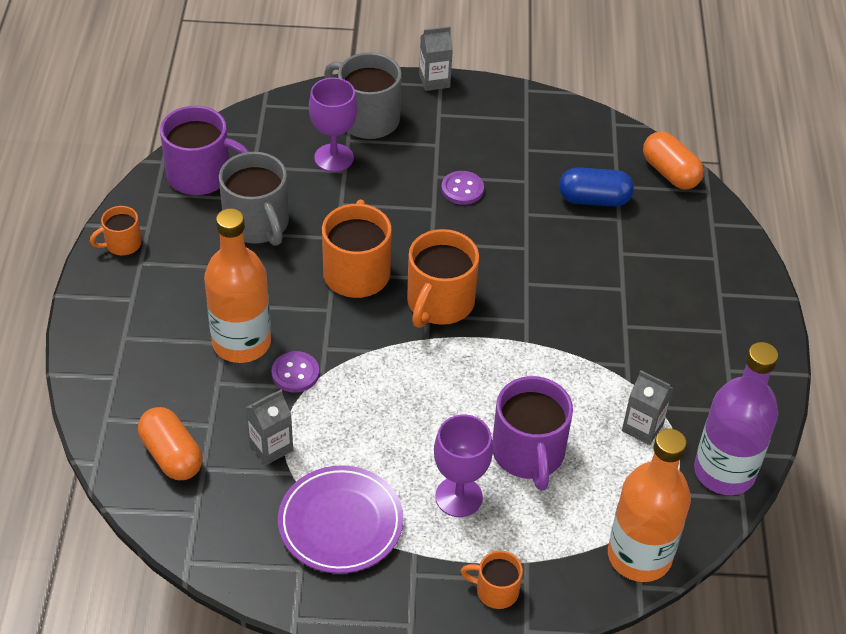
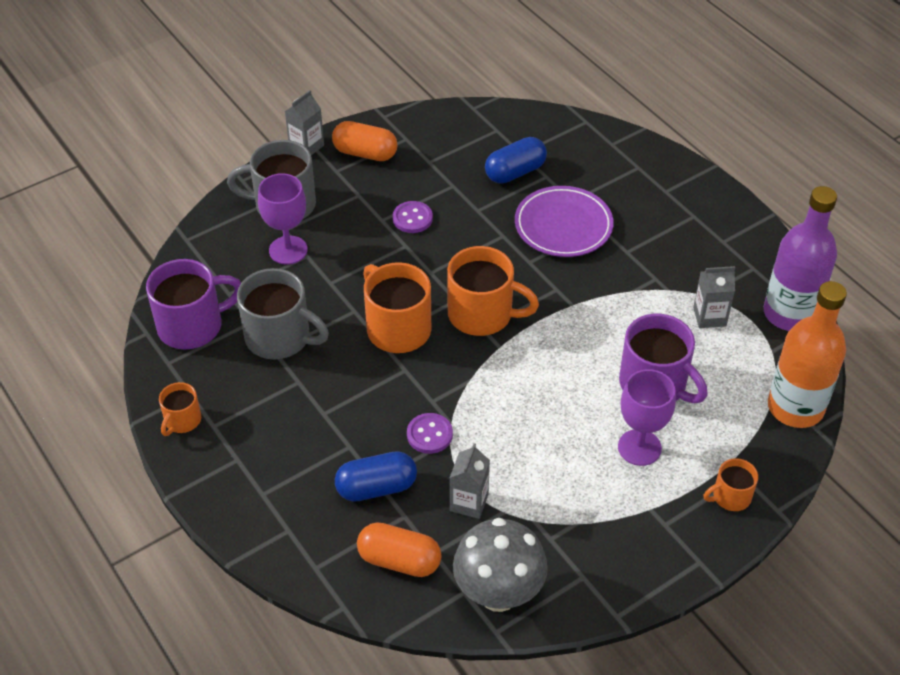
camera: 35 degrees left, 0 degrees up
(212, 388) = (376, 487): none -> blue capsule
(220, 533) = (498, 593): none -> grey mushroom
(241, 342) = (363, 437): orange bottle -> none
(340, 523) = (577, 524): purple plate -> purple plate (563, 226)
(439, 303) = (482, 314): orange mug -> orange mug turned 60 degrees counterclockwise
(670, 173) = (548, 123): orange capsule -> orange capsule (365, 153)

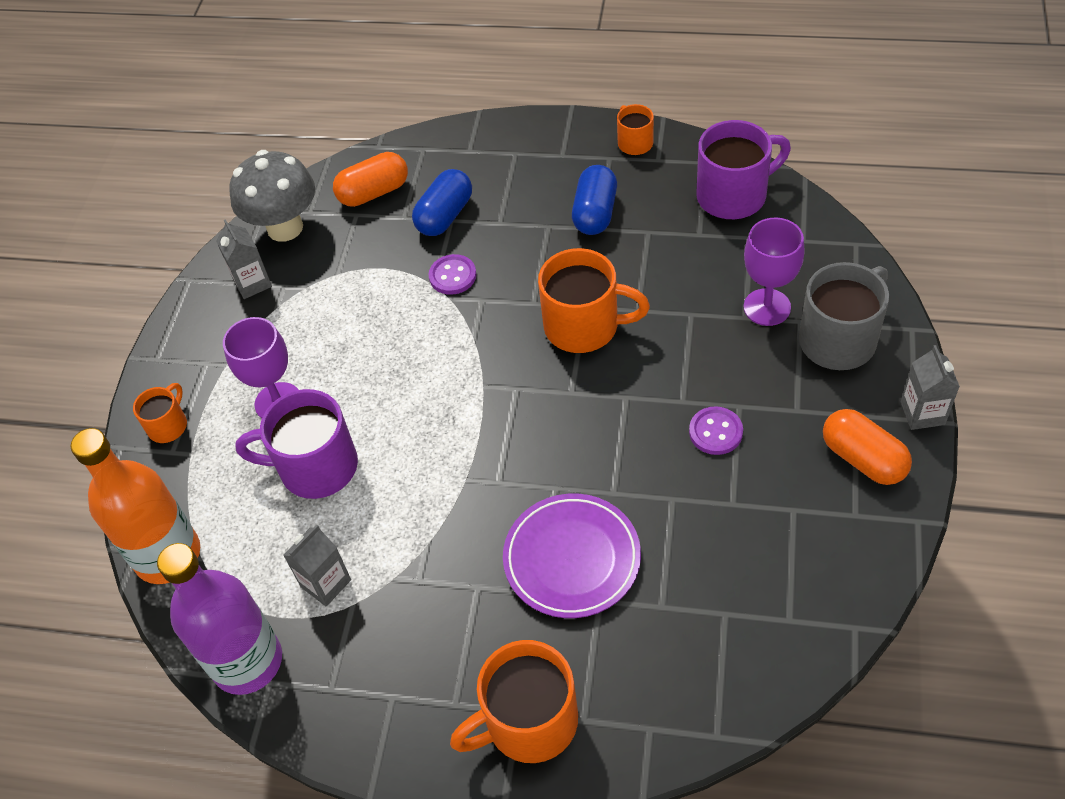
camera: 140 degrees right, 5 degrees up
(192, 326) = (734, 195): purple mug -> purple mug turned 135 degrees counterclockwise
(280, 337) = (660, 242): grey mug -> none
(365, 153) = (863, 459): orange capsule -> orange capsule turned 75 degrees clockwise
(469, 502) = (368, 259): grey carton -> grey carton (252, 283)
(482, 314) = (532, 399): orange mug -> orange mug (528, 722)
(515, 172) = (698, 580): blue capsule -> blue capsule (595, 213)

